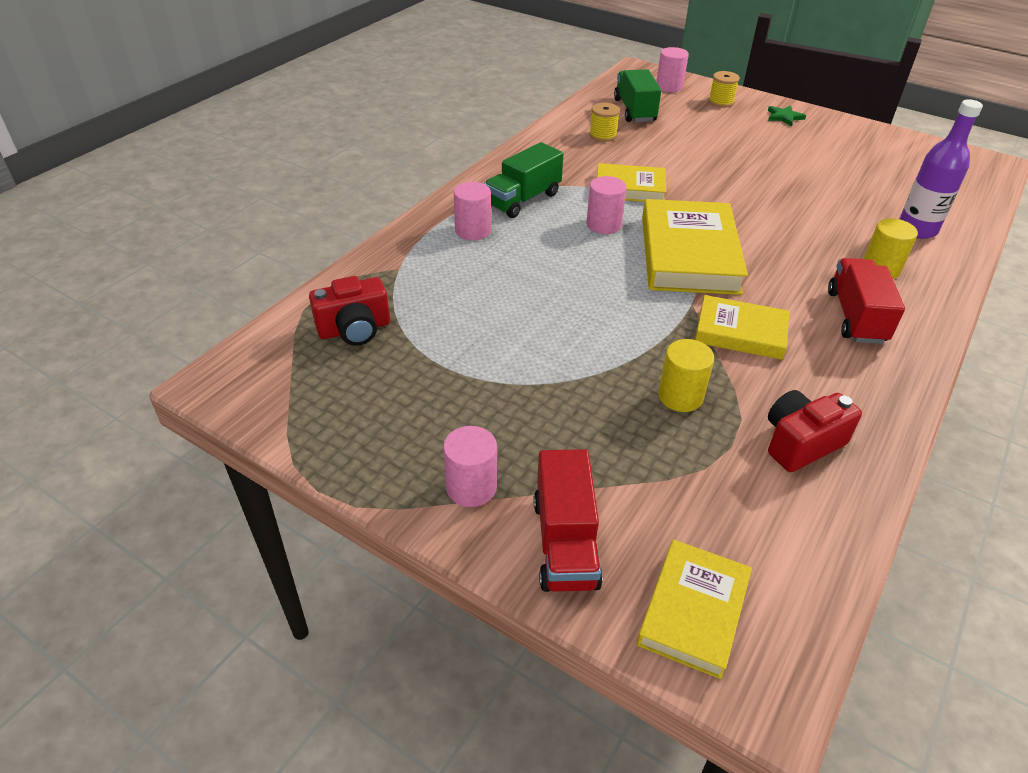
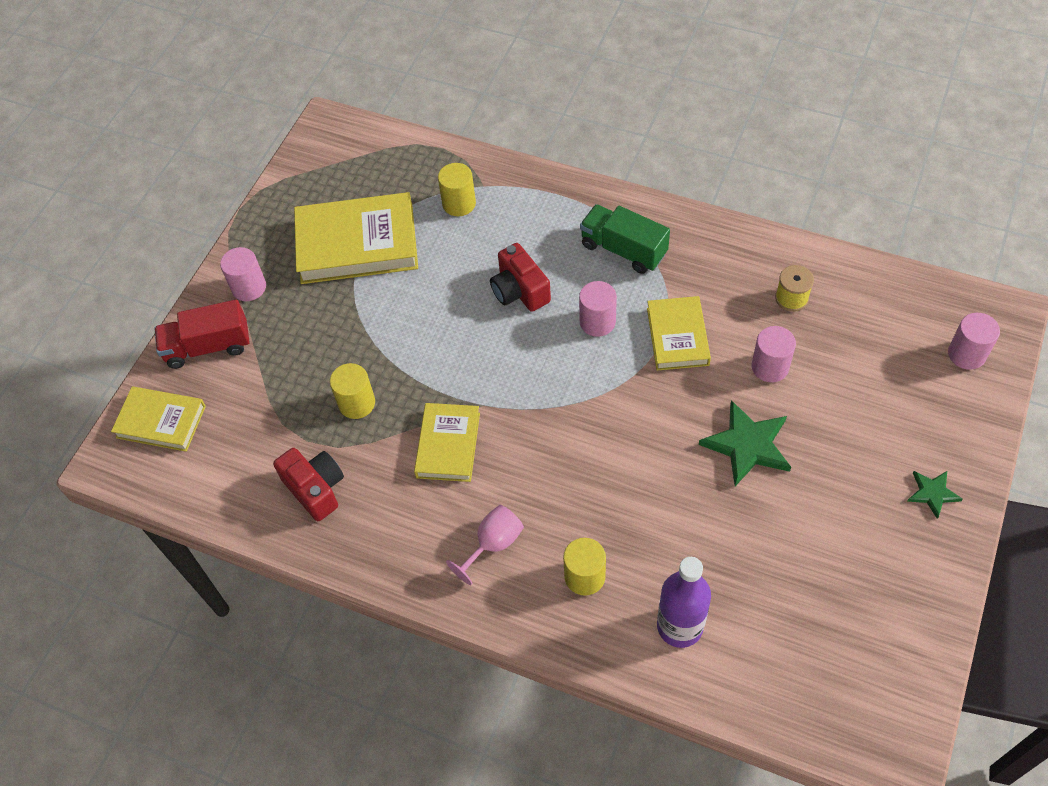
camera: 85 degrees right, 15 degrees up
(354, 329) = (398, 180): red camera -> red camera (520, 291)
(415, 288) = (459, 203): none -> yellow cylinder
(473, 231) = (556, 222): pink cylinder -> pink cylinder (770, 367)
(634, 110) = (874, 322): green truck -> none
(689, 254) = (564, 398): yellow book -> yellow book (357, 244)
(721, 102) = (946, 416): yellow spool -> none
(743, 175) = (747, 445): none -> green star
(856, 317) = (493, 544): red truck -> pink goblet

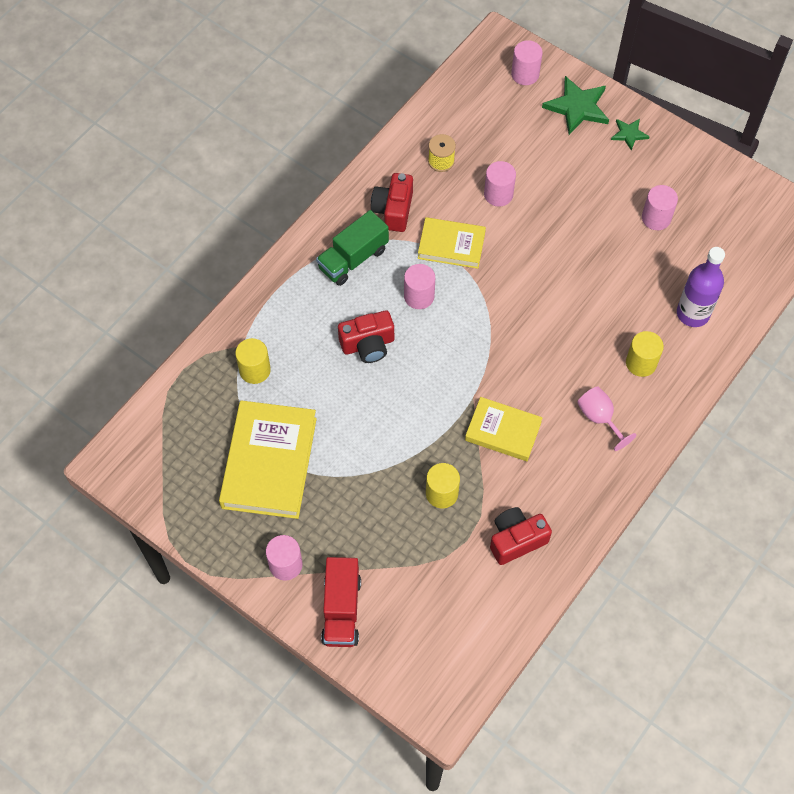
camera: 80 degrees left, 5 degrees up
(161, 422) = (411, 661): yellow book -> none
(702, 270) = (393, 210): none -> red camera
(747, 445) = (561, 229): green star -> green star (577, 107)
(811, 553) = (656, 218): none -> pink cylinder

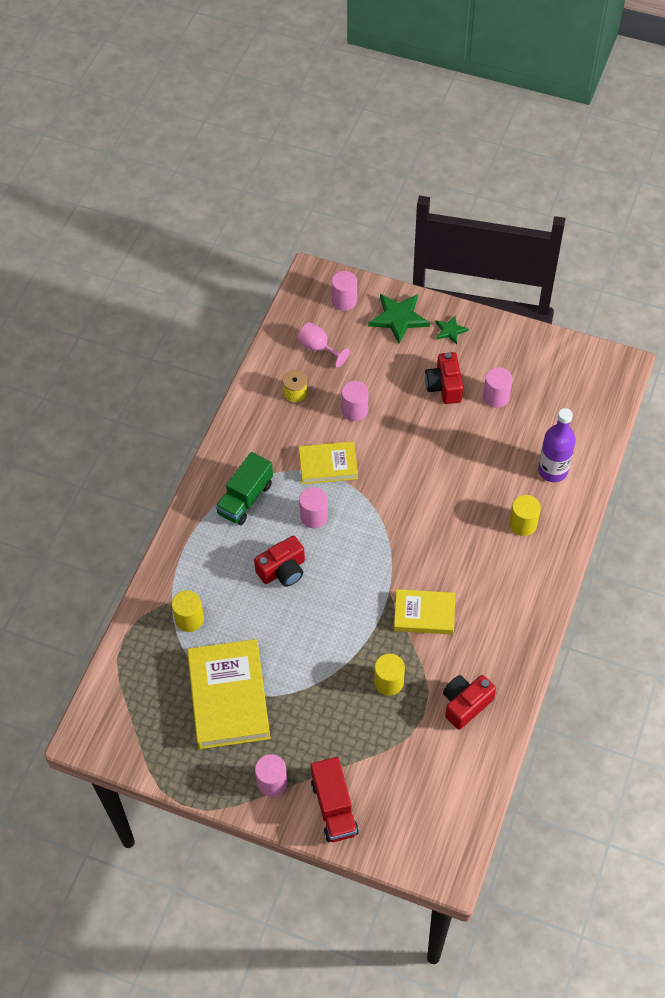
camera: 15 degrees left, 5 degrees down
(393, 210) = (267, 447): red camera -> red camera (444, 386)
(599, 418) = (503, 581): pink goblet -> pink goblet (318, 348)

